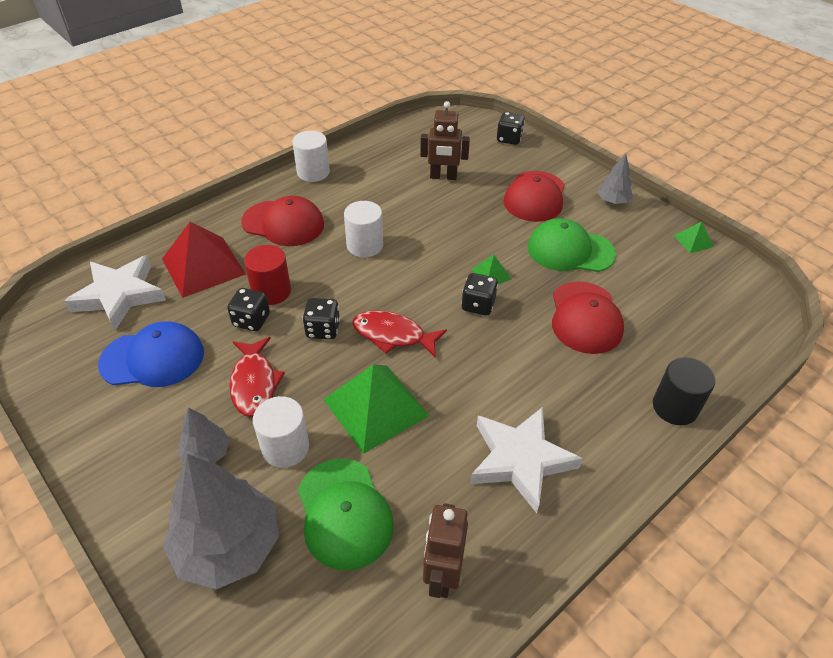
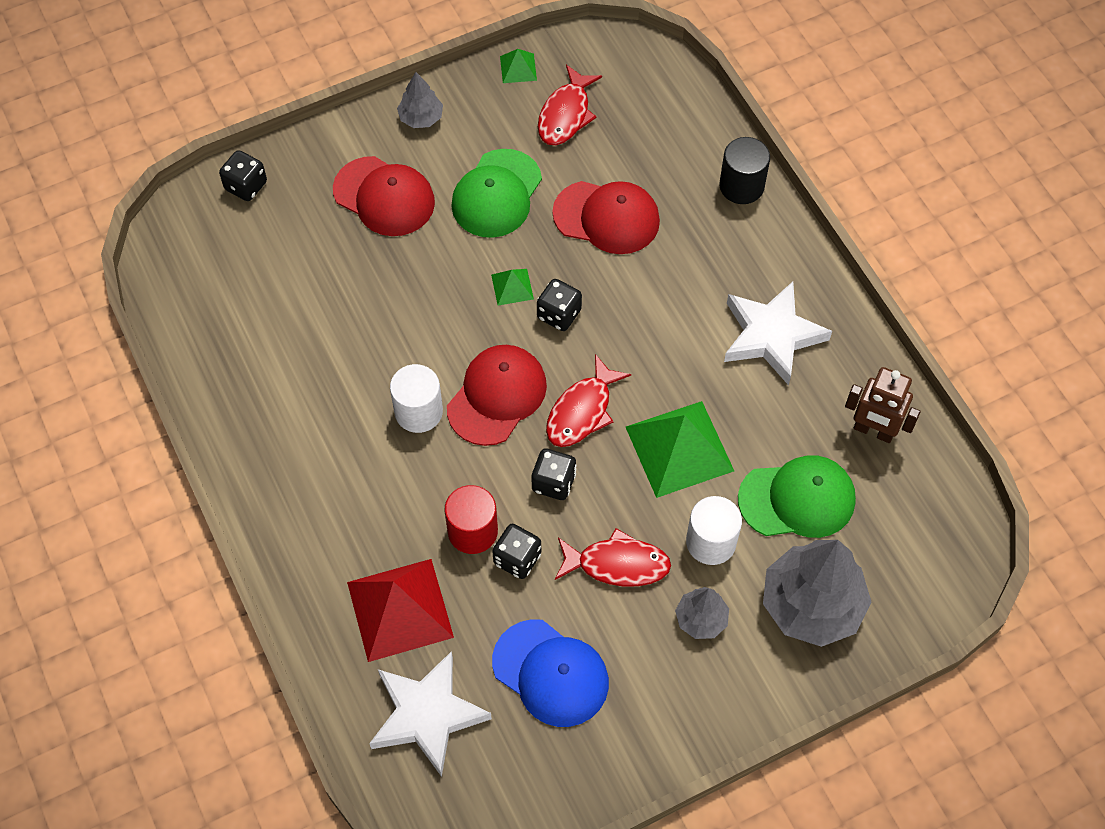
camera: 75 degrees left, 15 degrees up
(153, 358) = (551, 673): blue cap -> blue cap turned 120 degrees clockwise
(283, 223) = (341, 502): red cap -> red cap (497, 396)
(313, 172) = (236, 449): white cylinder -> none
(443, 177) = (305, 289): brown robot -> none
(669, 275) = (566, 114): none -> red fish

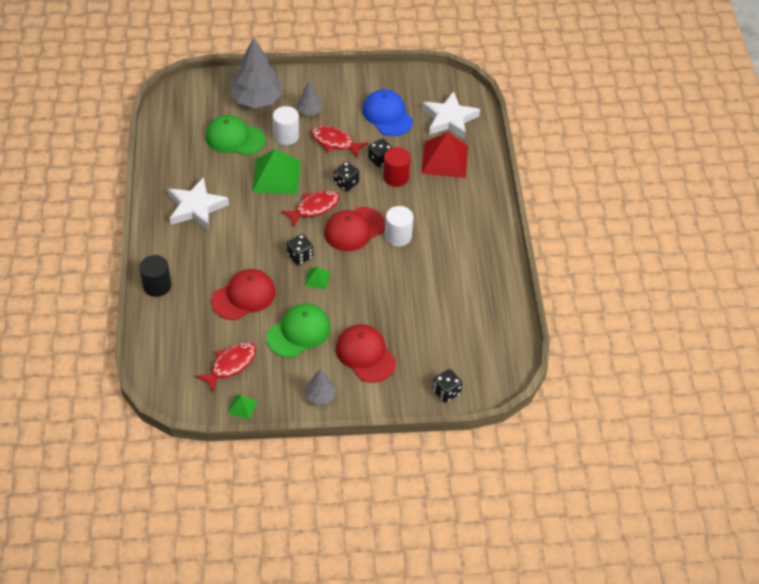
camera: 160 degrees left, 10 degrees down
(606, 217) = (243, 296): red cap -> red cap turned 105 degrees clockwise
(873, 431) = (178, 151): brown robot -> none

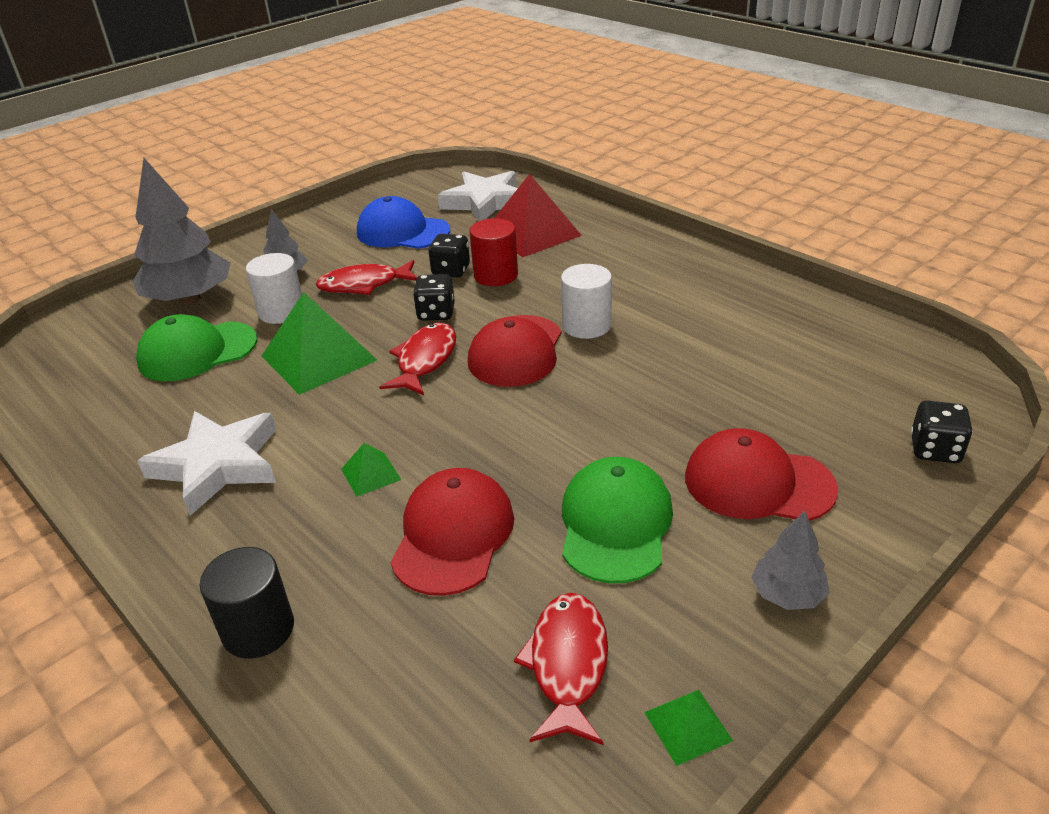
camera: 35 degrees left, 15 degrees down
(300, 256) = (478, 425): black dice -> none
(317, 279) = (544, 435): green pyramid -> green pyramid (371, 474)

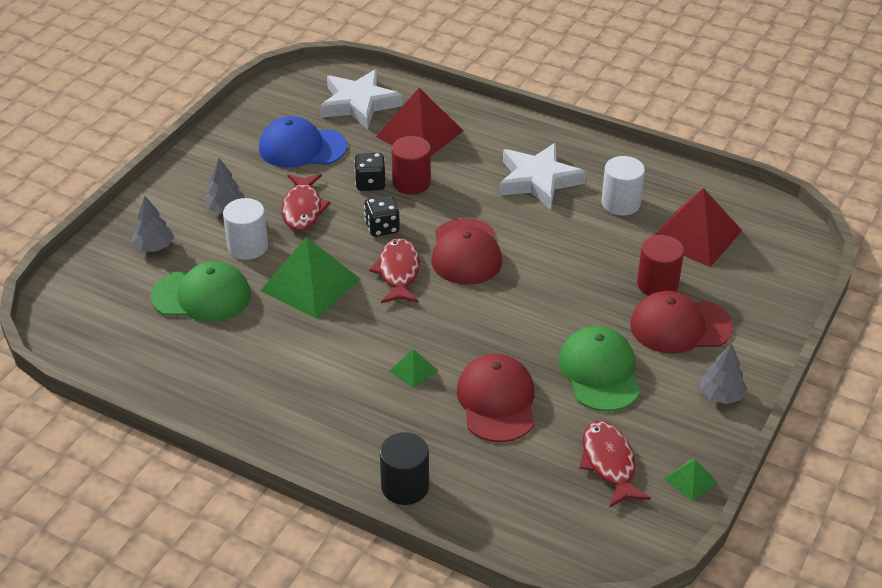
camera: 20 degrees left, 5 degrees up
(190, 299) = (154, 247): grey tree -> grey tree, size x0.50
(197, 351) = (201, 296): green cap -> green cap turned 135 degrees counterclockwise
(218, 465) = (293, 386): white star -> white star (538, 180)
(364, 285) = (303, 209): red fish -> red fish turned 60 degrees counterclockwise
(586, 325) = (509, 220): white cylinder -> white cylinder (620, 203)
(745, 424) = (657, 284): none -> red cylinder
(821, 374) = (696, 235): none -> red pyramid
(935, 450) = (784, 282): black dice -> none

